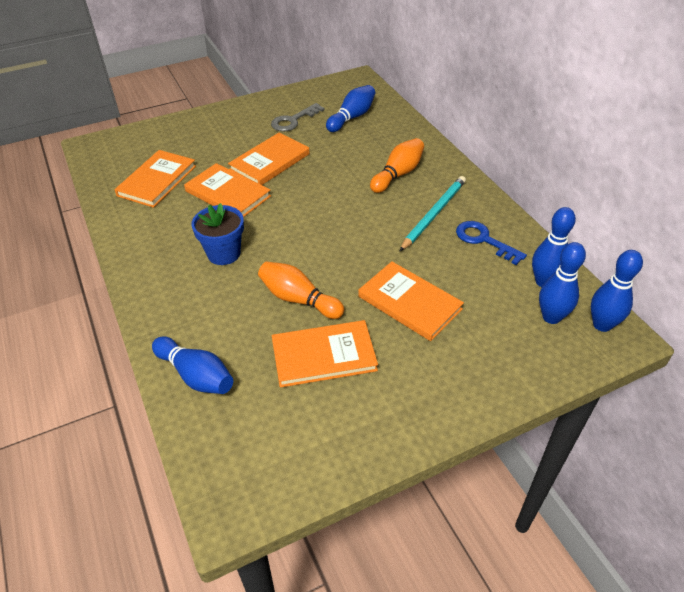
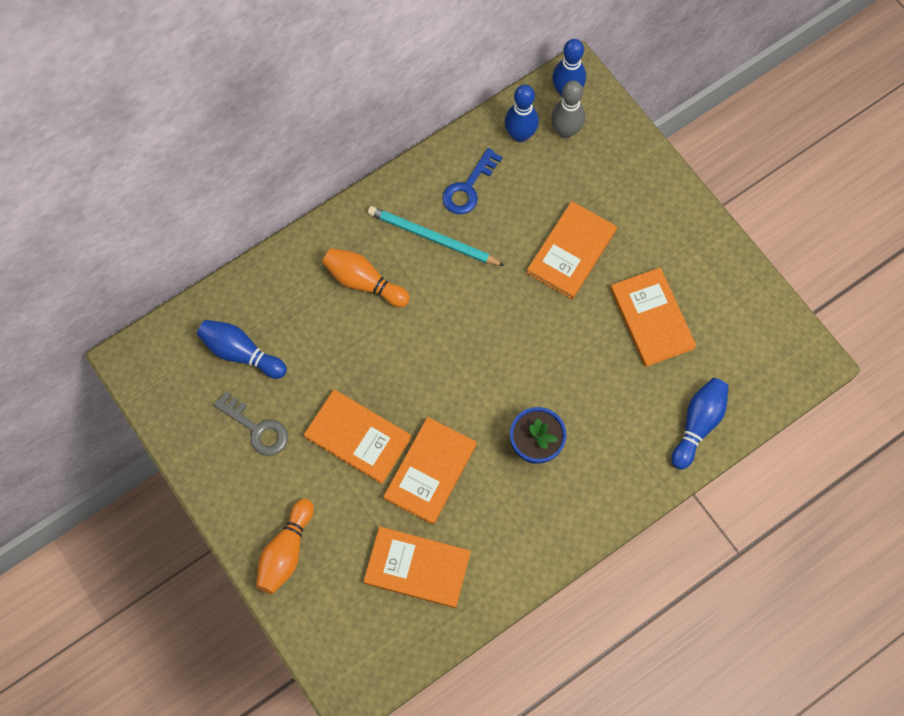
camera: 100 degrees left, 25 degrees up
(298, 299) = (587, 354): orange bowling pin -> orange bowling pin (286, 551)
(551, 317) = (565, 131): blue bowling pin -> grey bowling pin

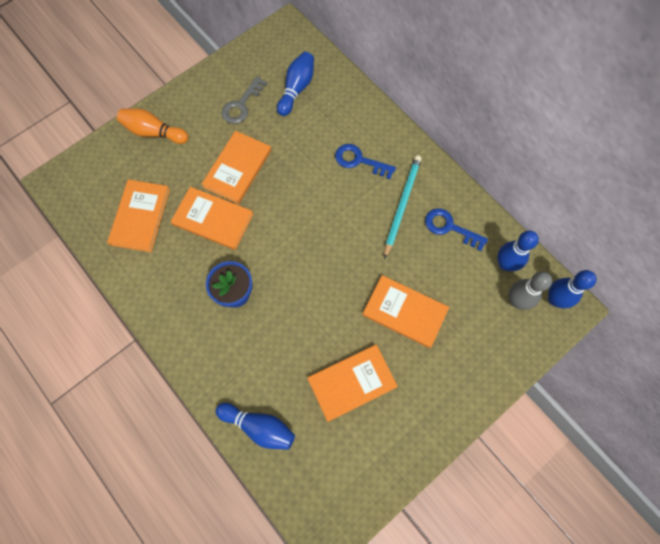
camera: 85 degrees right, 0 degrees up
(364, 282) = (359, 161): orange bowling pin -> blue key

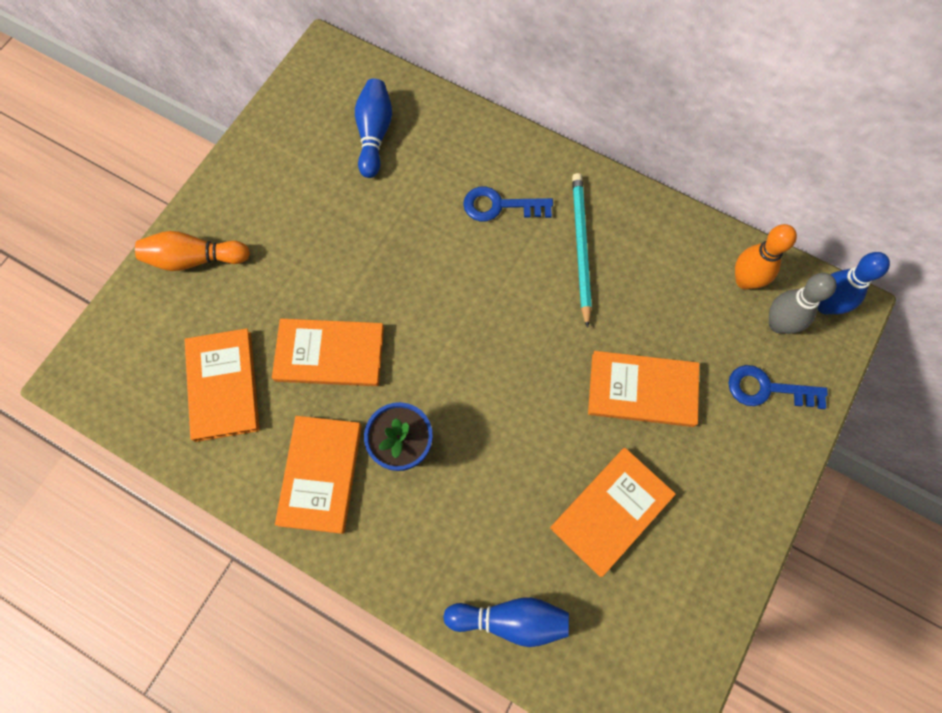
camera: 20 degrees left, 0 degrees up
(237, 168) = (336, 271): orange book -> orange book (320, 474)
(241, 105) = (306, 181): grey key -> none
(449, 227) = (655, 256): blue key -> blue key (767, 389)
(505, 264) = (745, 280): blue bowling pin -> orange bowling pin

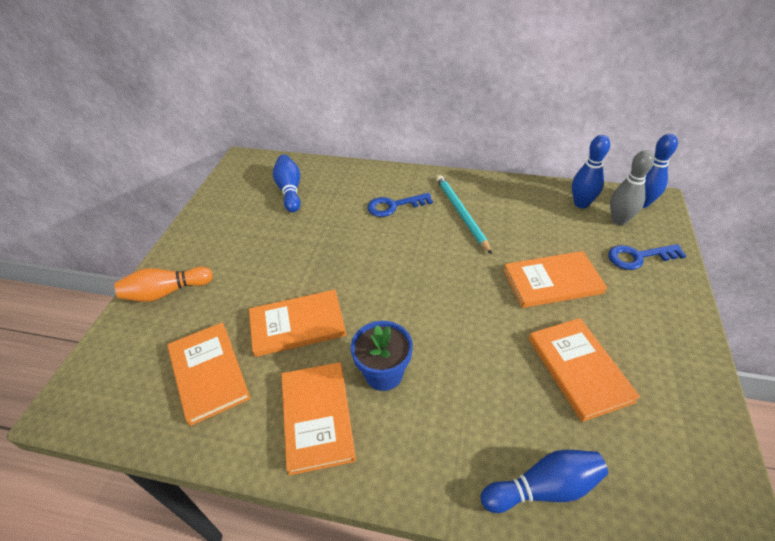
camera: 15 degrees left, 25 degrees down
(611, 511) = (579, 369): orange book -> orange book turned 45 degrees counterclockwise
(745, 280) = (581, 204): orange bowling pin -> blue bowling pin

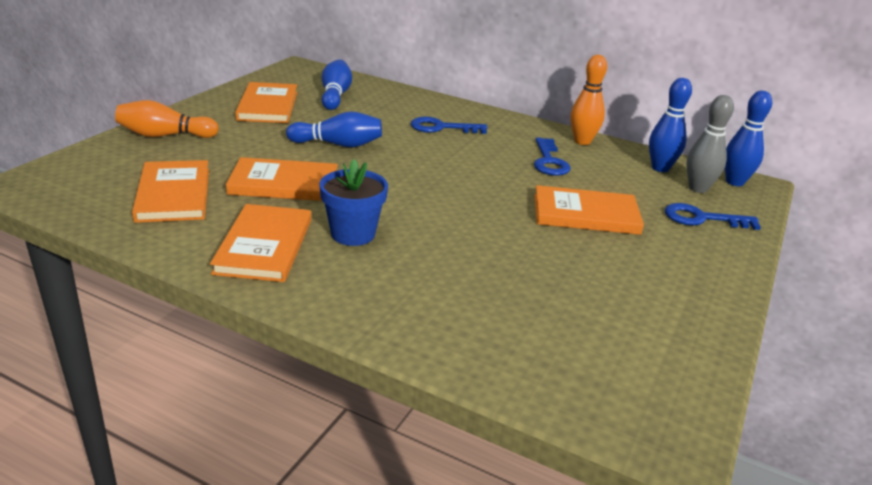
camera: 10 degrees right, 15 degrees down
(461, 213) = (514, 147): turquoise pencil -> none
(496, 223) = (549, 161): none -> blue key
(509, 189) = (582, 141): none -> orange bowling pin
(544, 488) = (474, 346): blue bowling pin -> blue bowling pin (338, 144)
(579, 369) = (573, 279): orange book -> orange book (268, 106)

